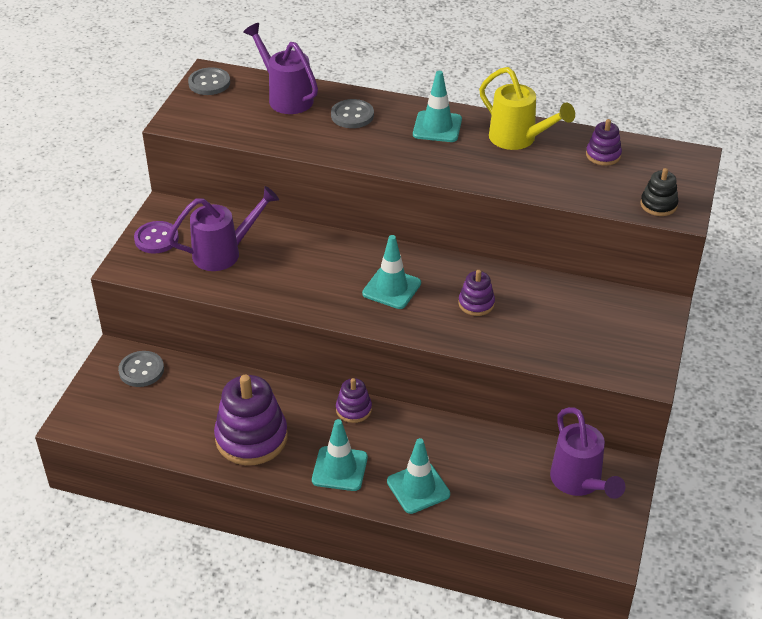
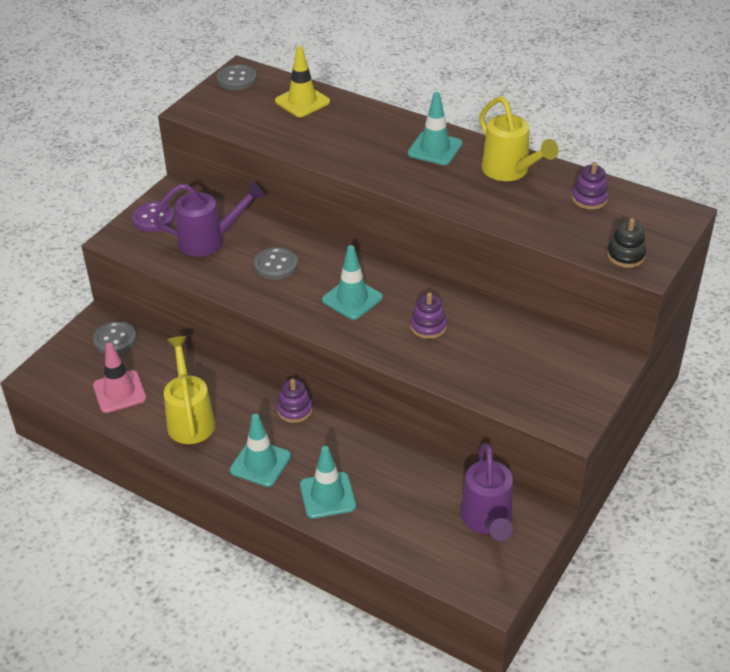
camera: 15 degrees right, 0 degrees up
(167, 423) = (119, 392): none -> pink traffic cone
(251, 438) = (190, 419): purple stacking toy -> yellow watering can
(286, 97) = (302, 101): purple watering can -> yellow traffic cone
(352, 115) = (357, 127): grey button -> grey button (276, 265)

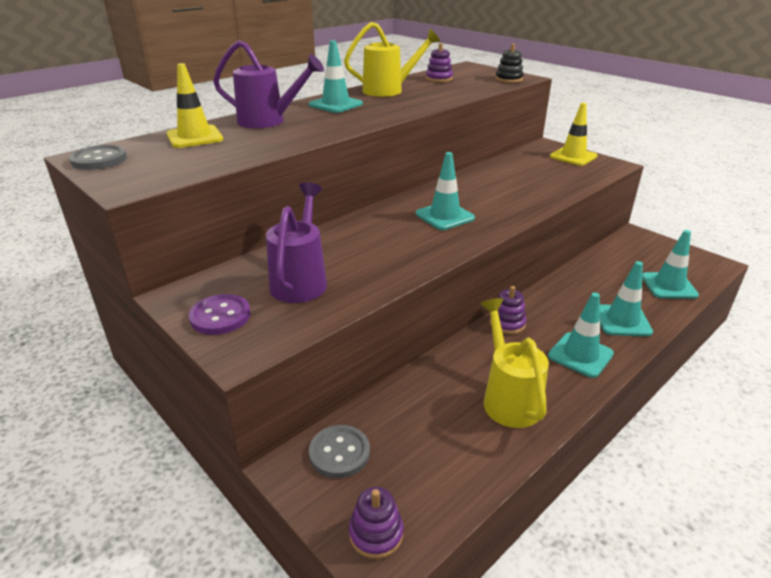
camera: 75 degrees left, 10 degrees down
(119, 392) = (446, 459): pink traffic cone -> none
(190, 419) = (508, 398): yellow watering can -> yellow watering can turned 75 degrees clockwise
(276, 265) = (372, 246): grey button -> none
(415, 541) = (669, 286): none -> turquoise traffic cone
(428, 326) = (494, 192): purple stacking toy -> purple stacking toy (376, 533)
(487, 521) = (641, 253): purple watering can -> purple watering can (268, 121)
(580, 387) = (573, 156): none -> yellow traffic cone

